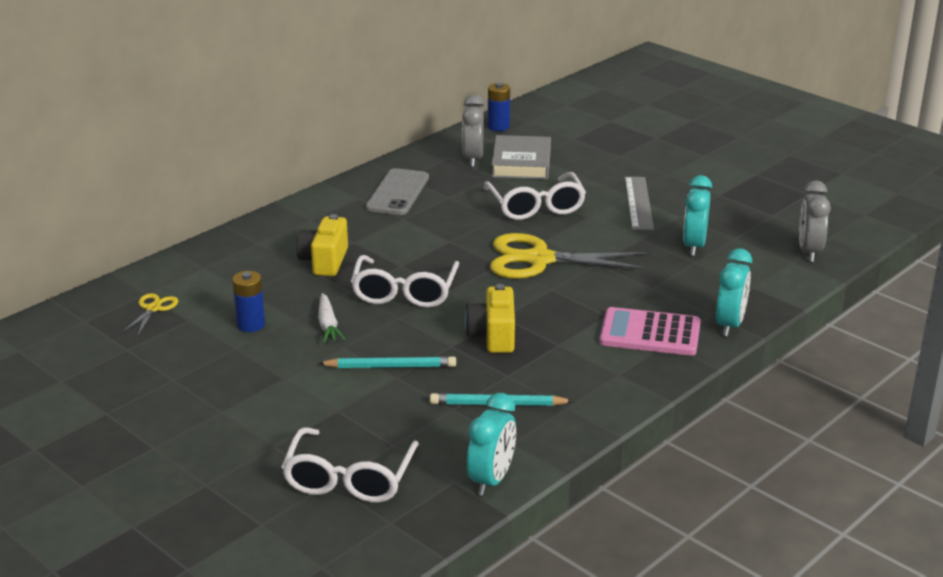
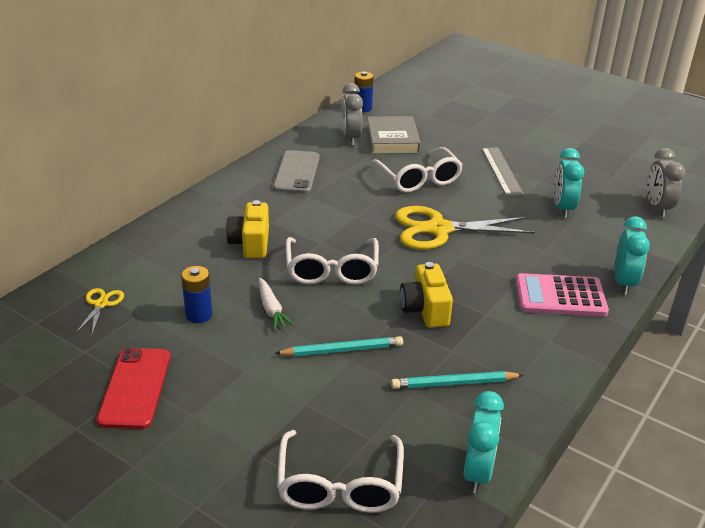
camera: 10 degrees left, 5 degrees up
(171, 384) = (135, 388): none -> red phone

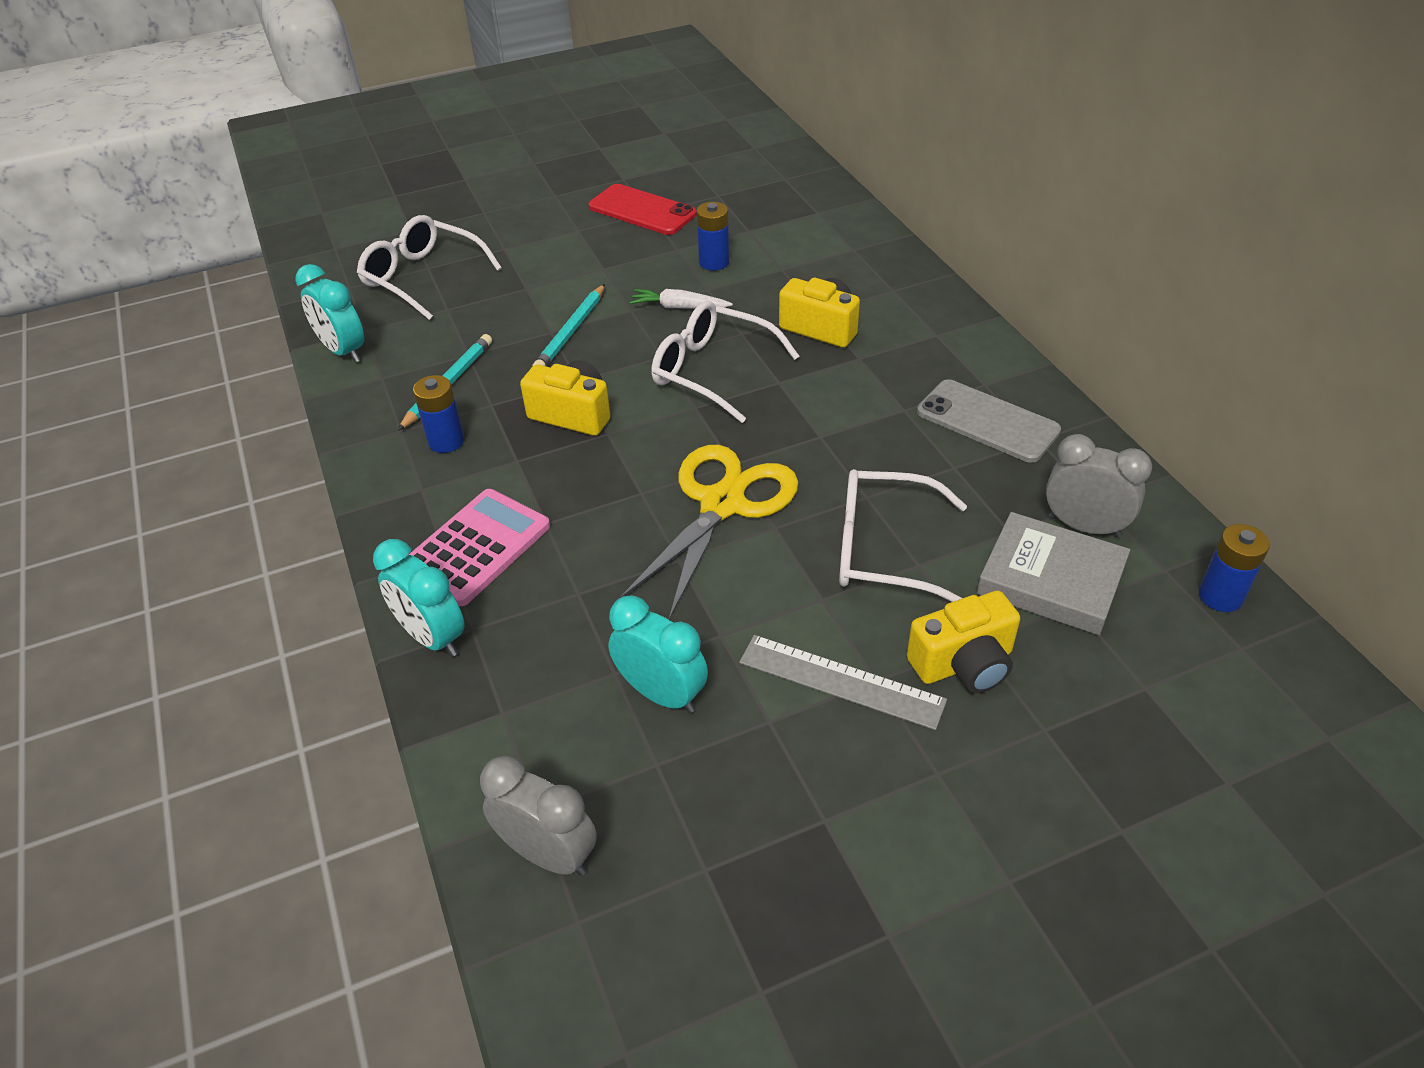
camera: 125 degrees right, 10 degrees up
(101, 304) = (784, 213): yellow scissors -> none
(459, 149) = (964, 664): none -> yellow camera
(504, 352) = (446, 441): none -> blue battery

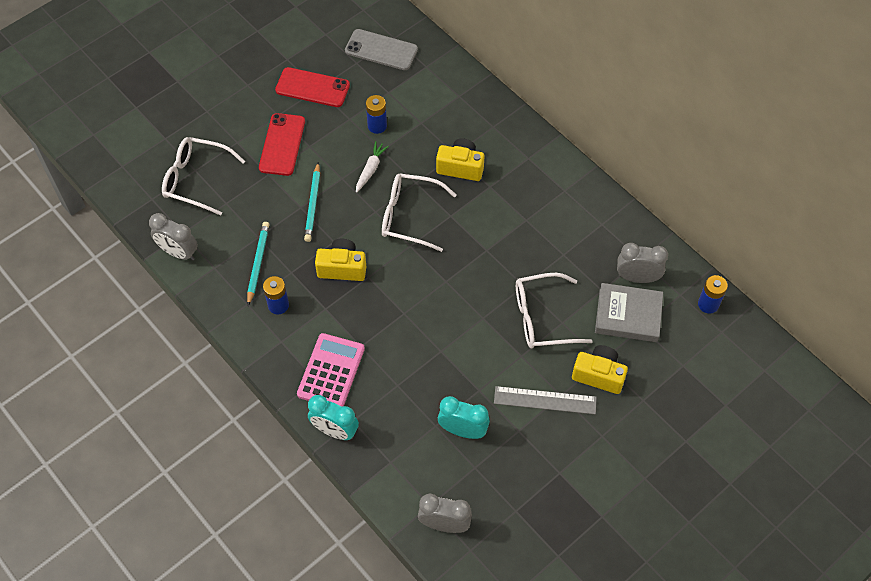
camera: 20 degrees left, 15 degrees up
(343, 351) = (179, 252): turquoise clock -> grey clock
(565, 260) = (282, 144): none -> red phone
(679, 307) = (370, 169): white carrot -> white carrot turned 120 degrees clockwise
(722, 504) = (450, 310): yellow scissors -> none
(964, 664) = (599, 375): yellow camera -> yellow camera turned 120 degrees counterclockwise
(987, 421) = (572, 218): grey phone -> grey phone (381, 50)

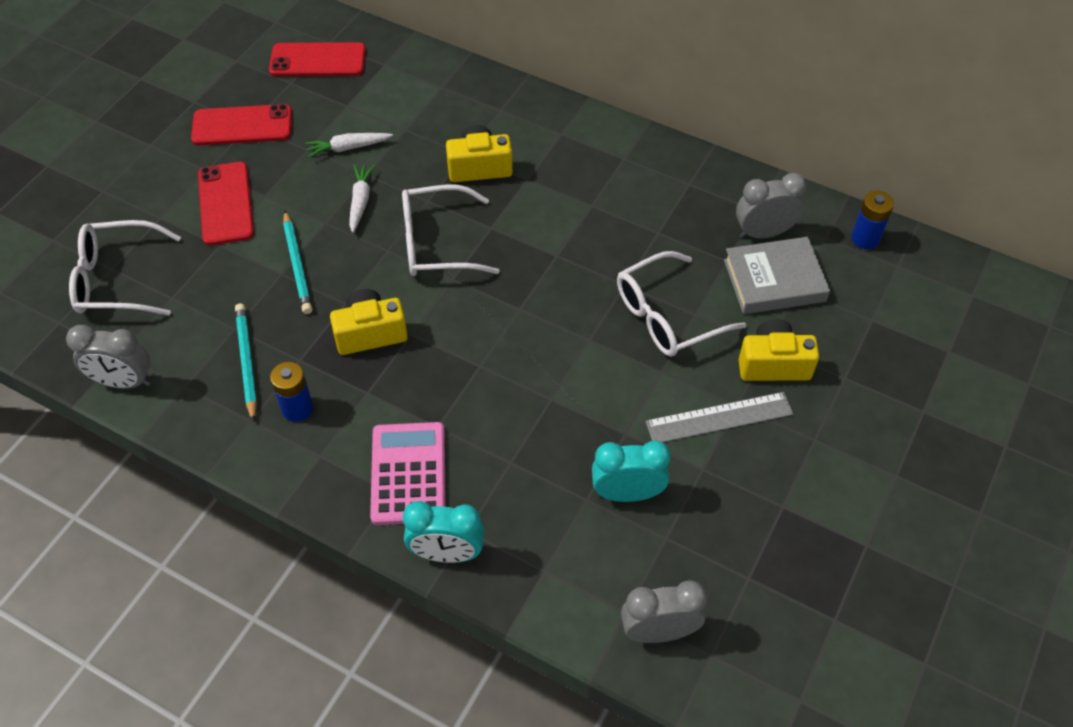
camera: 20 degrees left, 5 degrees down
(377, 126) = (348, 148): blue battery -> white carrot
(381, 50) = (318, 60): grey phone -> red phone

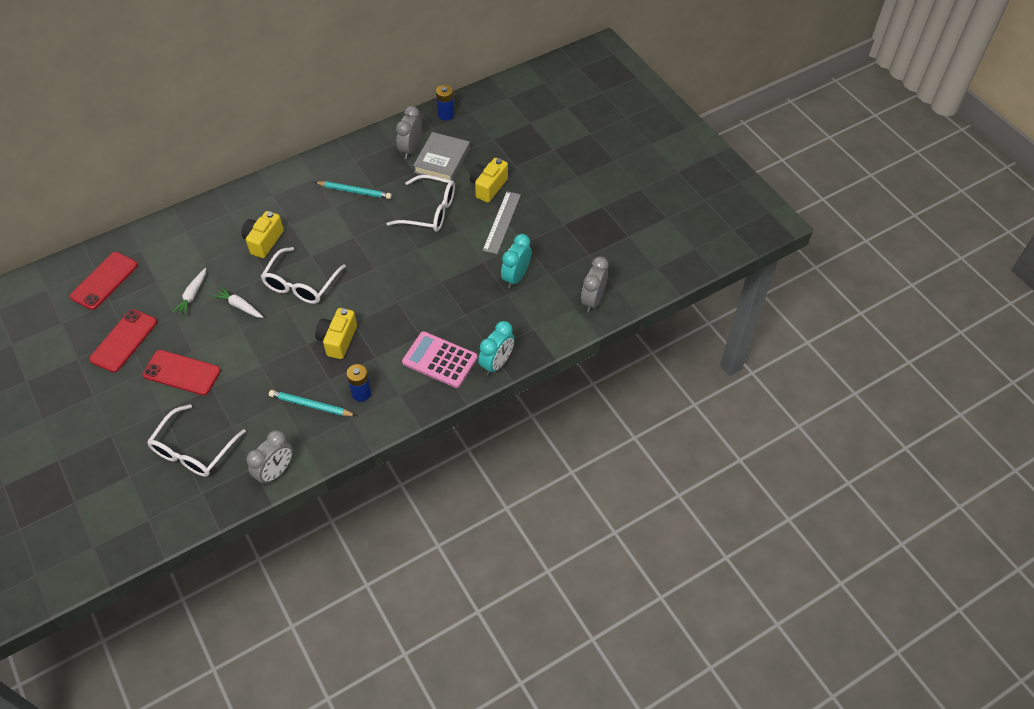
camera: 60 degrees left, 0 degrees up
(297, 265) = (261, 355): turquoise pencil -> turquoise pencil (355, 191)
(668, 316) = (429, 211): white glasses -> white glasses turned 75 degrees counterclockwise

